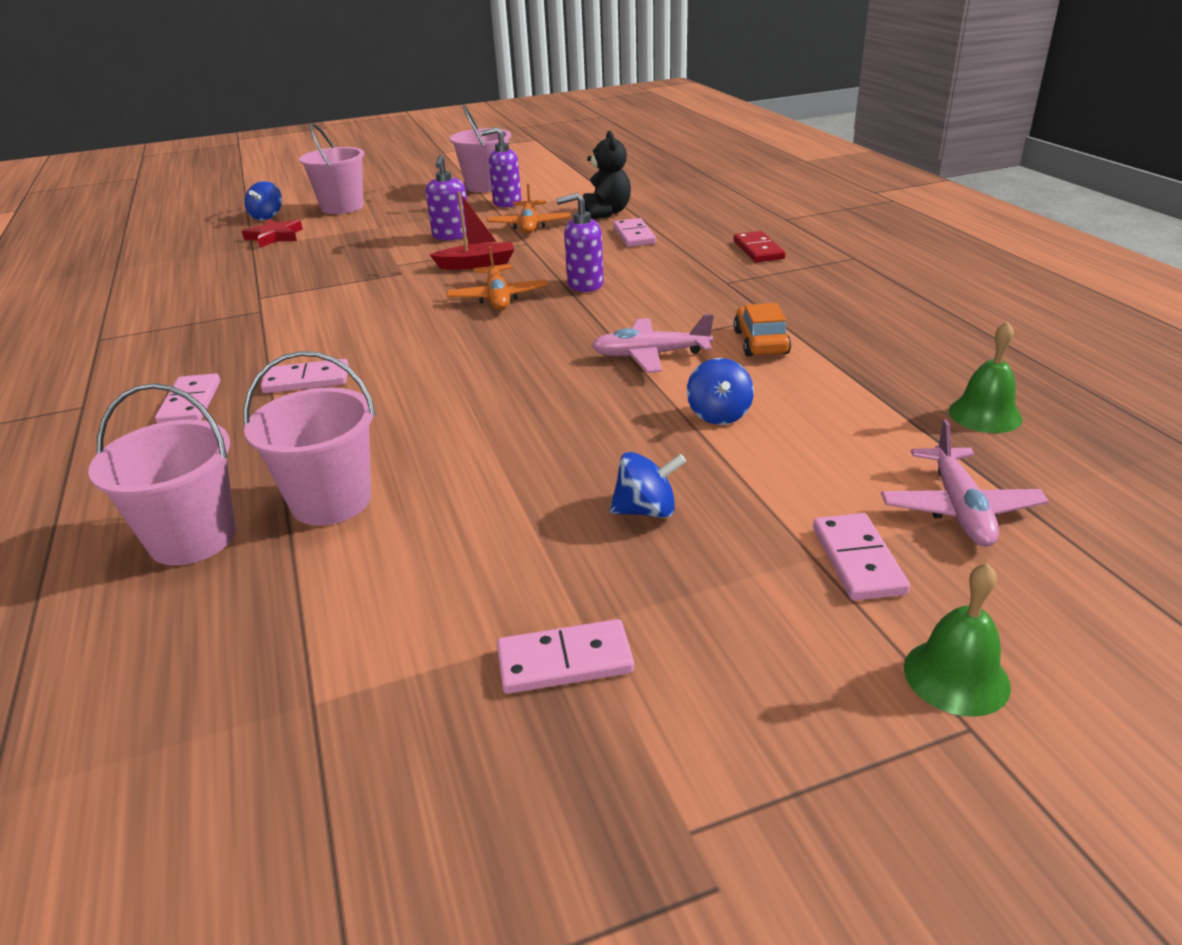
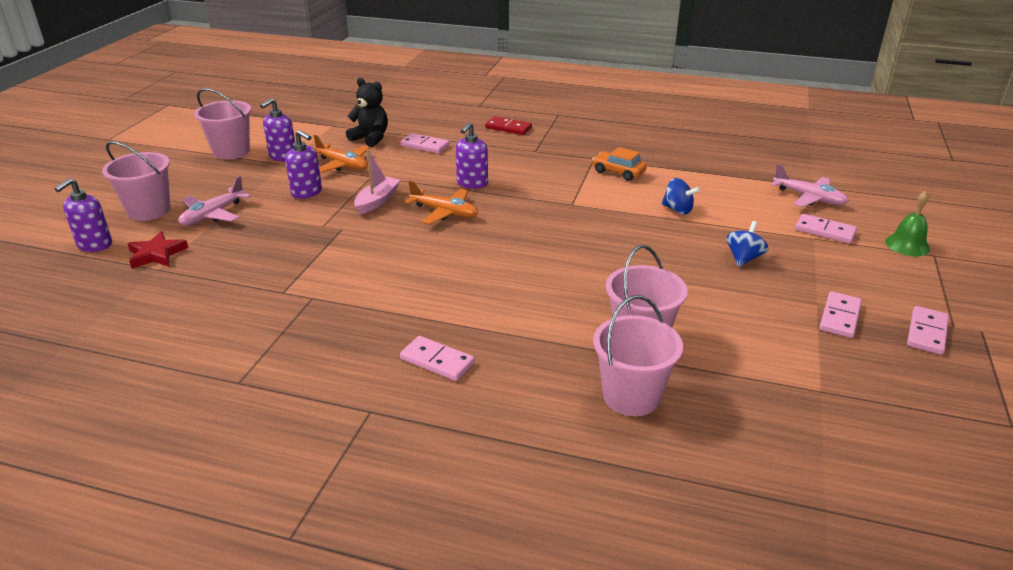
camera: 55 degrees left, 0 degrees up
(267, 216) = (94, 245): blue spinning top -> purple soap dispenser
(306, 380) = (468, 308): pink domino -> pink domino (927, 333)
(477, 264) = (377, 201): red boat -> pink boat
(650, 355) = (592, 201): pink plane -> pink plane (213, 215)
(985, 415) = (747, 161): green bell -> none

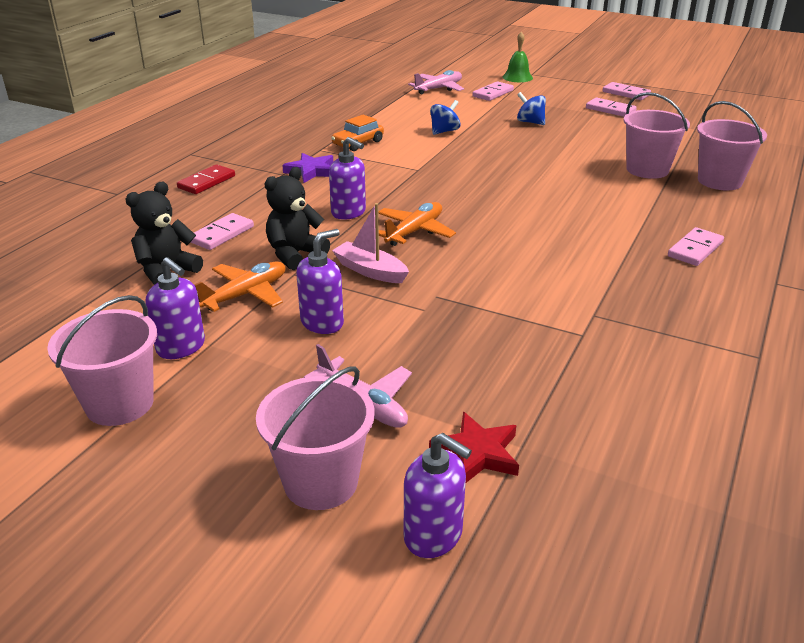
camera: 80 degrees left, 0 degrees up
(399, 173) = (295, 254): none -> black teddy bear
(546, 160) = (311, 171): none -> purple star

